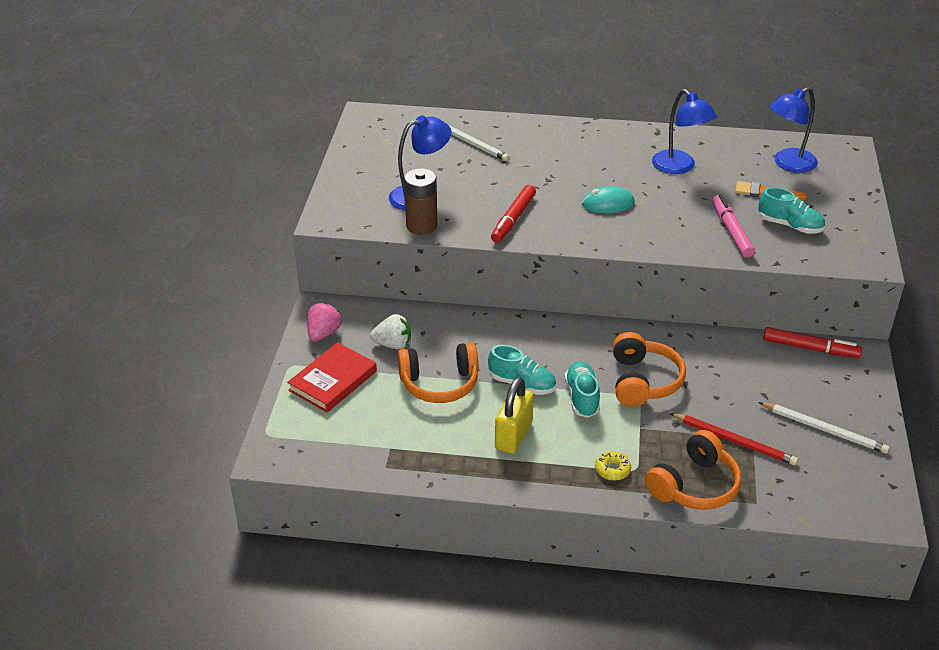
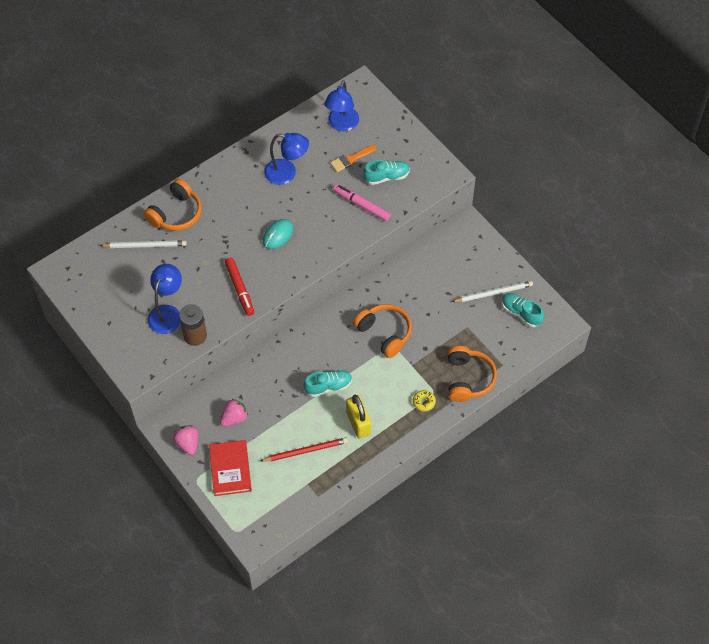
camera: 45 degrees left, 20 degrees up
(393, 344) = (234, 418): white strawberry -> pink strawberry
(439, 383) = (287, 422): orange headphones -> orange headphones (176, 213)
(582, 397) = (366, 370): turquoise shoe -> turquoise shoe (521, 313)
(734, 441) = (461, 335): red pencil -> red pencil (306, 451)
(810, 348) = (442, 242): red marker -> none

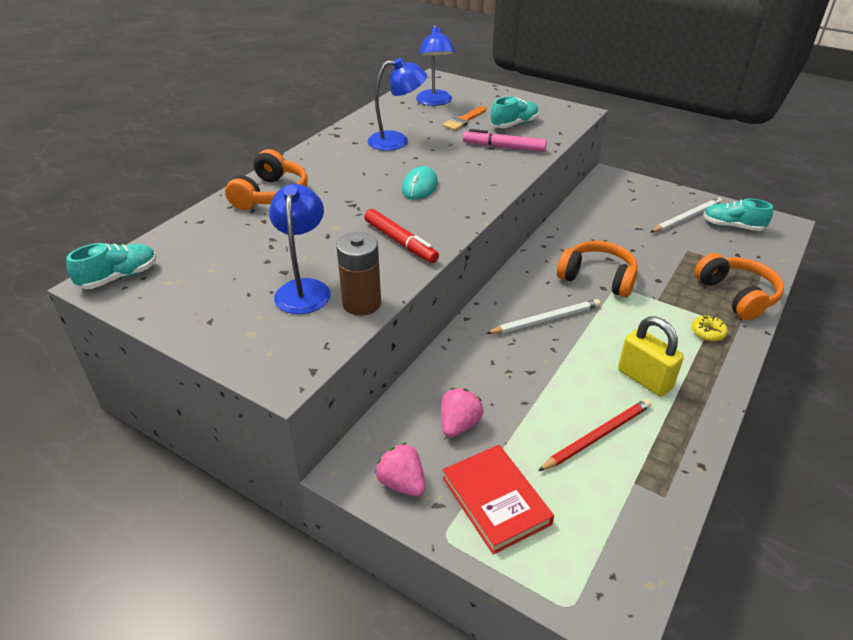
camera: 20 degrees left, 20 degrees down
(145, 245) = (238, 229): white pencil -> white pencil (546, 319)
(328, 386) = (570, 349): turquoise shoe -> turquoise shoe (119, 277)

